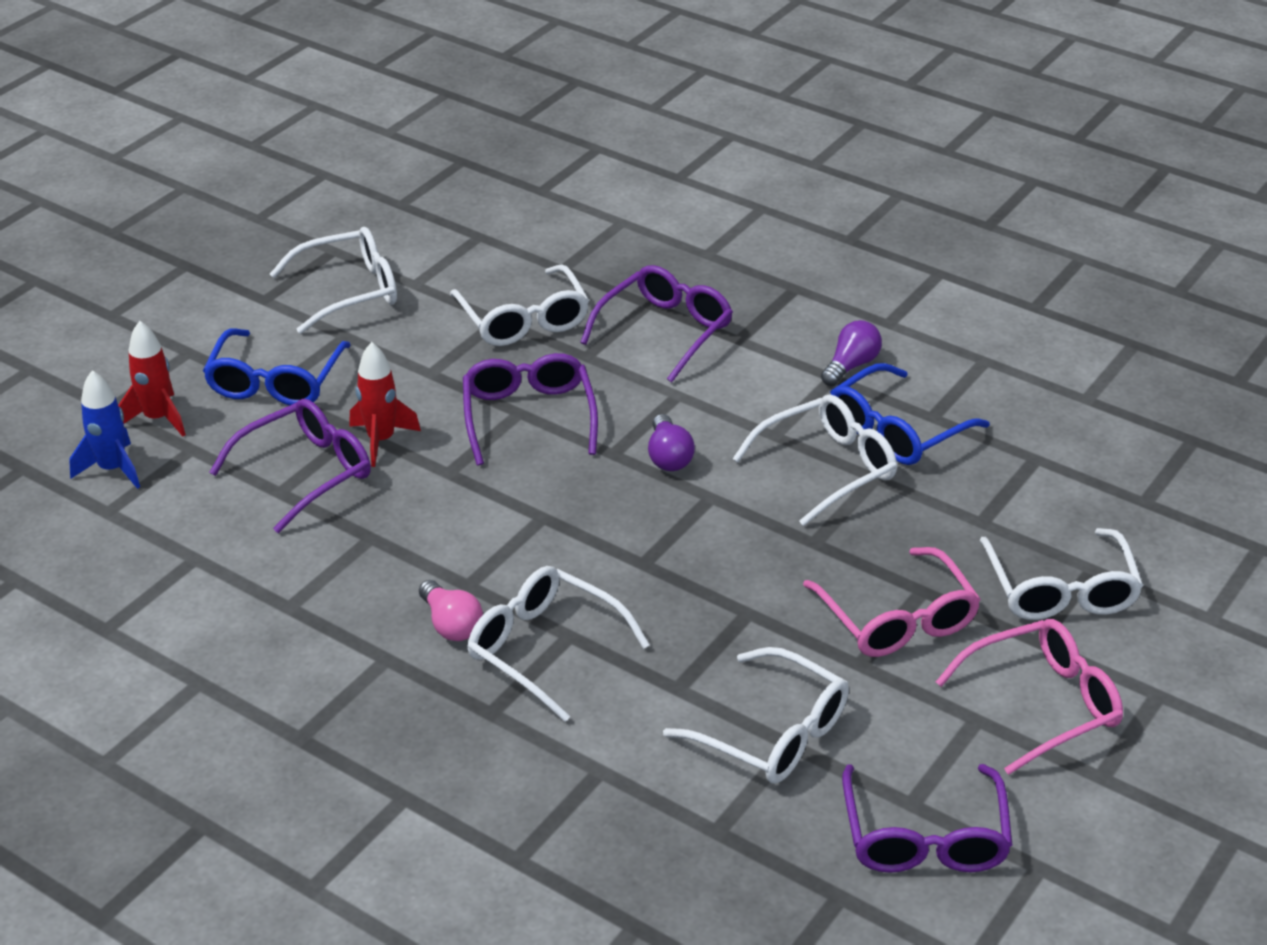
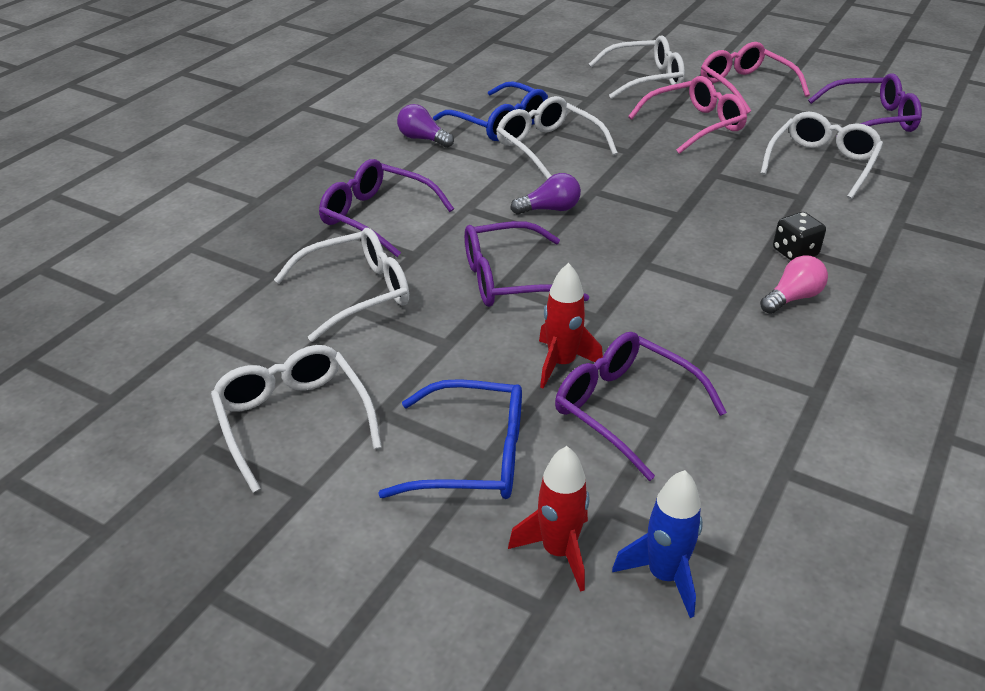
camera: 95 degrees left, 0 degrees up
(544, 649) = (795, 252): white glasses -> black dice

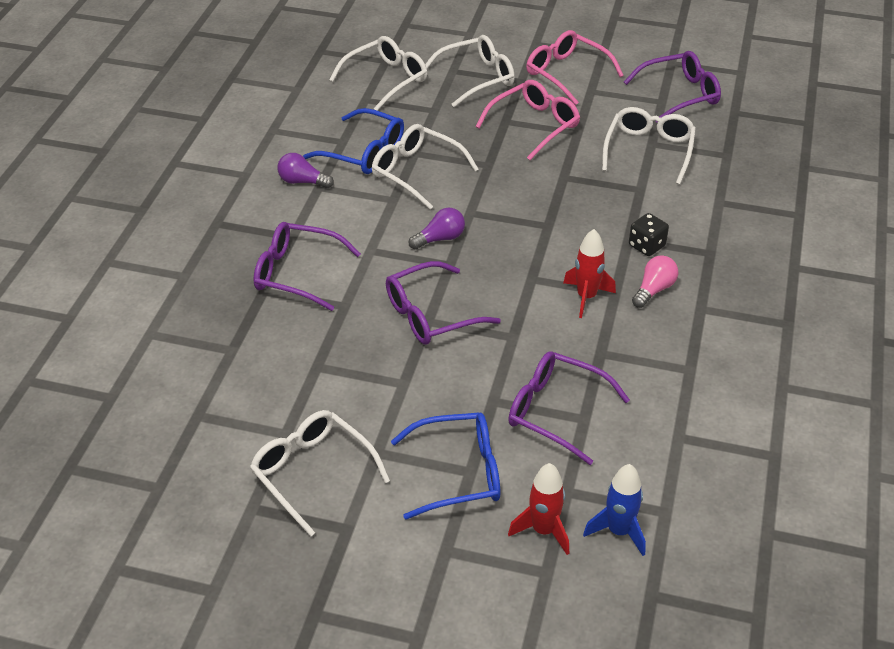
camera: 15 degrees left, 5 degrees up
(357, 293) = (312, 351): white glasses -> white glasses (386, 79)
(561, 364) = (497, 383): red rocket -> red rocket (586, 297)

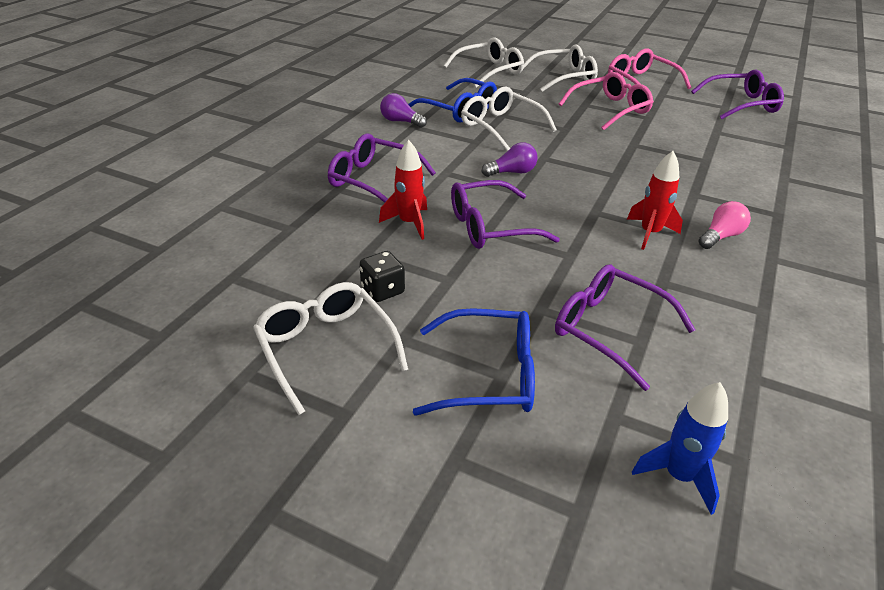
camera: 10 degrees right, 5 degrees down
(543, 530) = (581, 458): red rocket -> red rocket (409, 223)
(646, 246) = (712, 201): black dice -> black dice (382, 290)
(649, 150) = (714, 136): white glasses -> none

